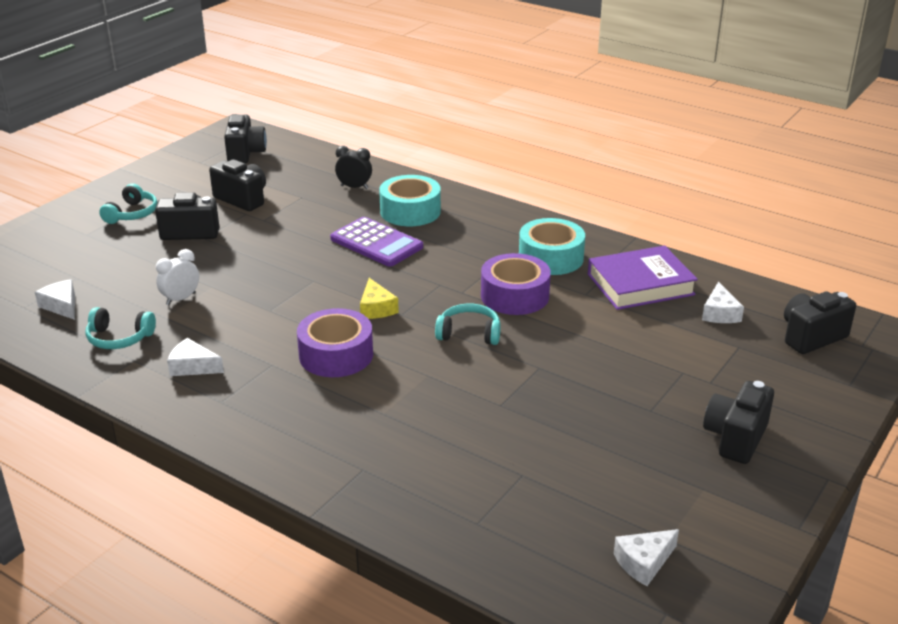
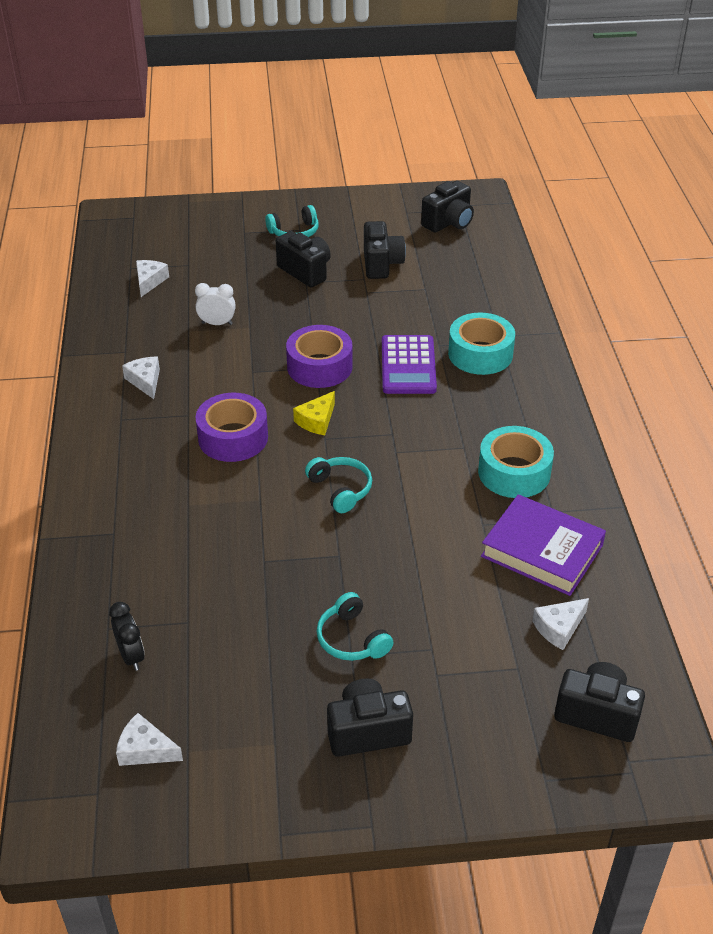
camera: 50 degrees right, 10 degrees up
(119, 338) = (141, 329): turquoise headphones -> turquoise headphones (352, 639)
(354, 187) = (476, 304): black clock -> black clock (131, 656)
(514, 296) = (426, 484): purple tape -> purple tape (319, 367)

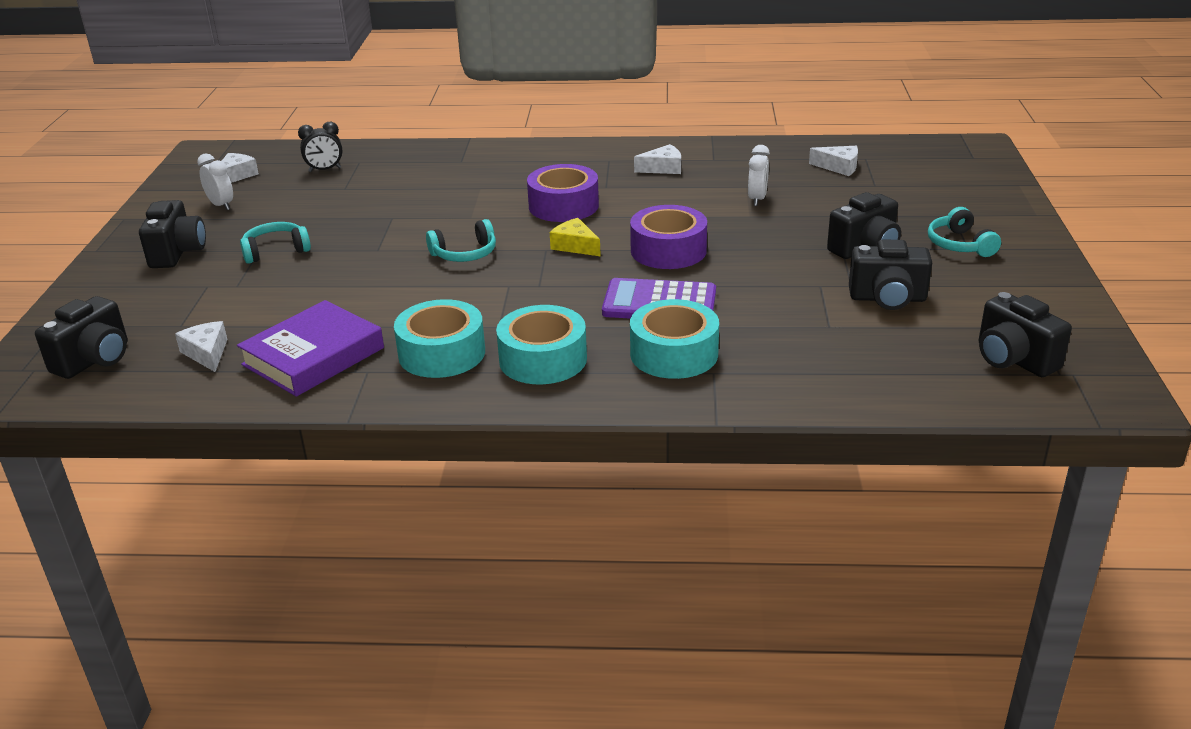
camera: 100 degrees right, 10 degrees down
(238, 733) = (221, 205): none -> white clock
(506, 416) = (543, 359): none -> turquoise tape

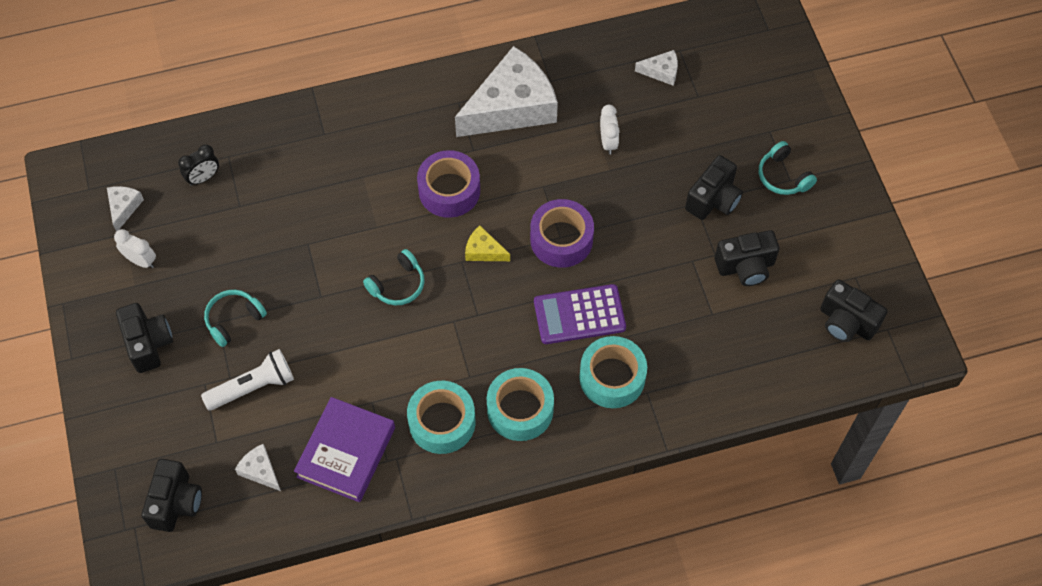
camera: 20 degrees left, 30 degrees up
(254, 295) = (253, 387): none -> white flashlight
(663, 168) = (512, 107): white cheese -> white cheese, size x2.39

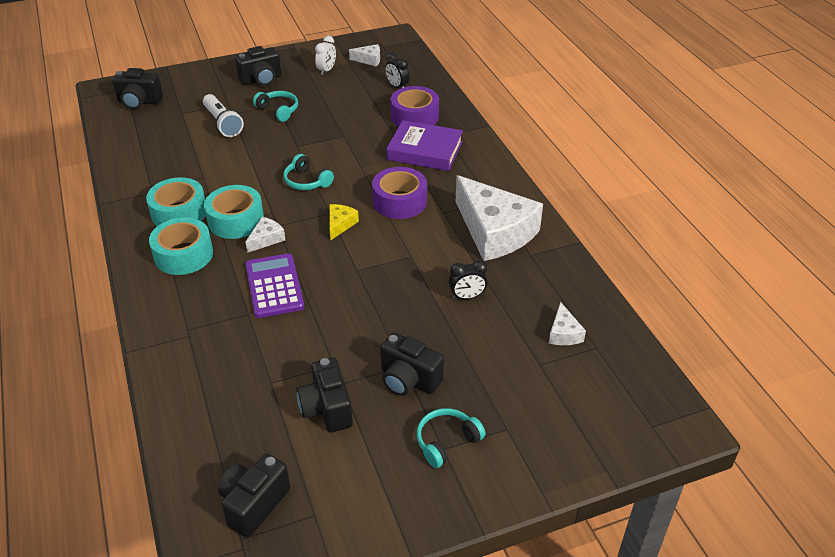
camera: 85 degrees right, 20 degrees down
(260, 470) = (156, 132): white cheese -> white cheese (266, 239)
(346, 452) = (162, 168): purple book -> purple book (425, 151)
(561, 239) = (354, 270): purple tape -> purple tape (414, 116)
(608, 142) = (467, 297): white clock -> black clock
(612, 377) = (207, 310): turquoise tape -> turquoise tape (236, 220)

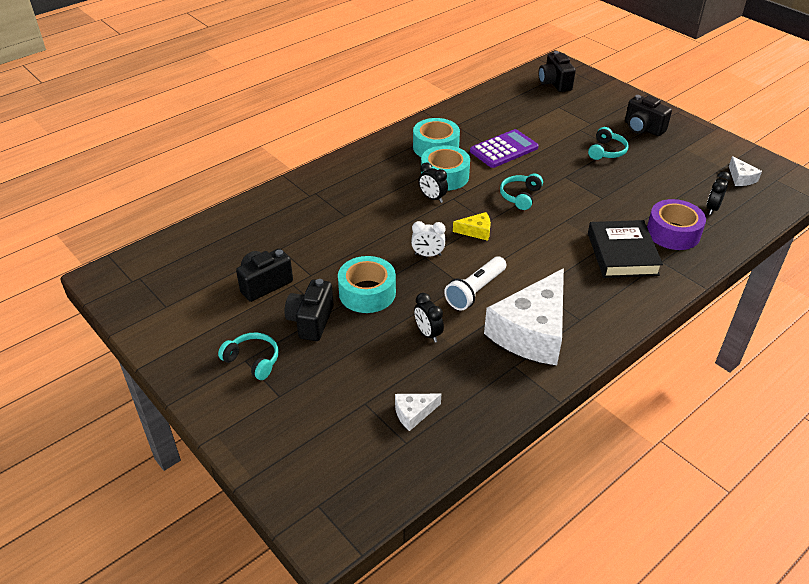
camera: 70 degrees right, 0 degrees up
(183, 255) = (390, 165): turquoise tape -> turquoise tape (367, 293)
(222, 123) = (562, 129): white flashlight -> white flashlight (475, 291)
(254, 504) = (168, 275): black camera -> none
(266, 239) = (432, 198): white cheese -> black clock
(274, 286) = (381, 219): purple calculator -> purple calculator (504, 149)
(326, 70) = (695, 158): white clock -> white clock (428, 255)
(399, 201) = (532, 257): purple tape -> none
(425, 151) = (622, 254): purple book -> black book

